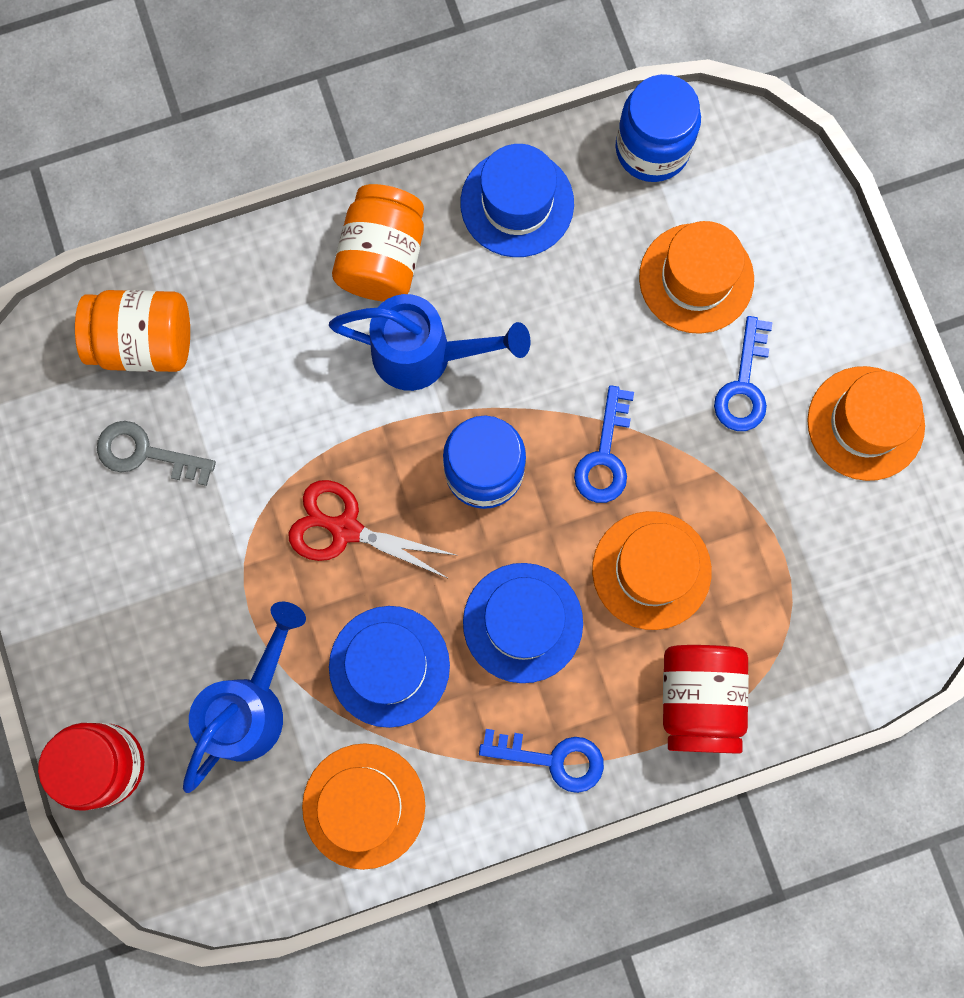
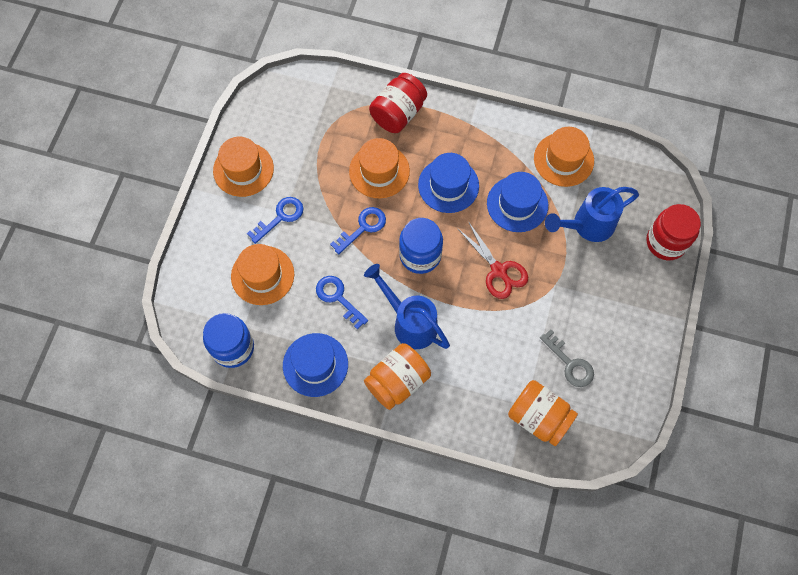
camera: 145 degrees left, 10 degrees down
(552, 759) = (473, 129): blue key -> blue key (338, 298)

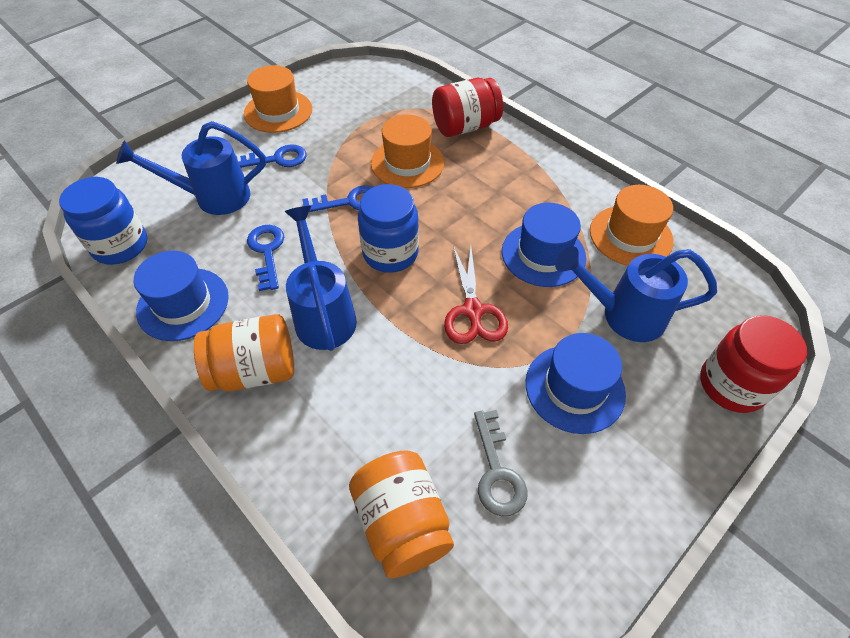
camera: 30 degrees right, 15 degrees down
(262, 275) = (213, 198): orange hat -> blue watering can
(448, 185) = (473, 204): blue hat -> blue hat (574, 388)

